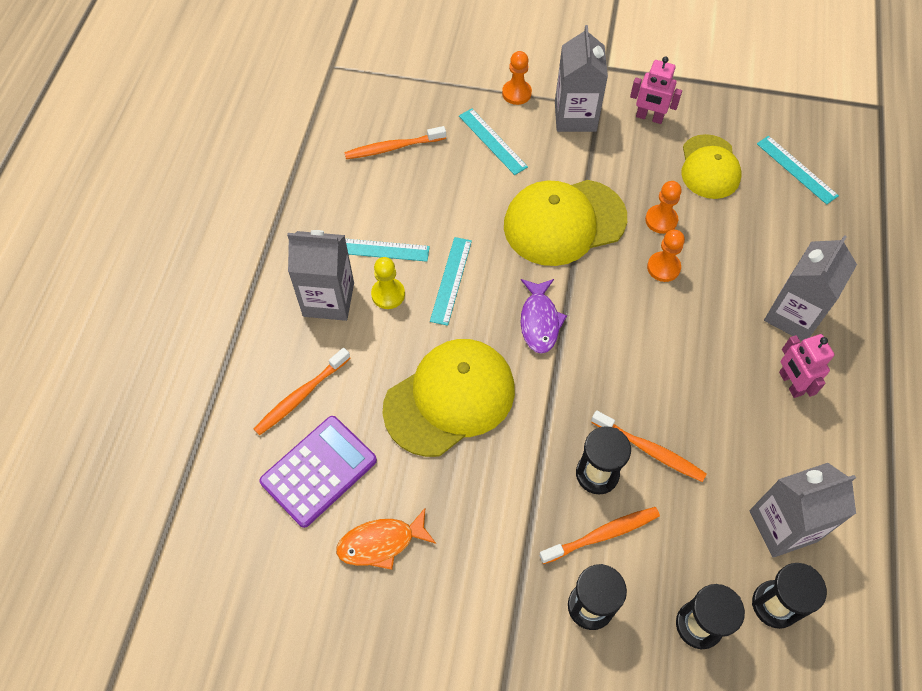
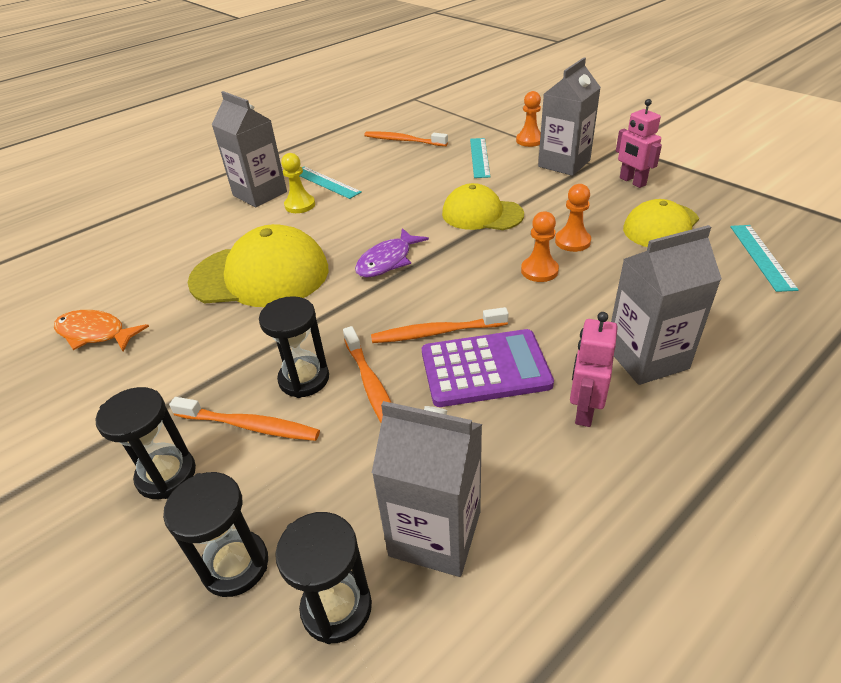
camera: 40 degrees right, 20 degrees down
(301, 396) = (173, 232): orange toothbrush -> orange toothbrush (436, 332)
(319, 471) = (123, 273): purple calculator -> purple calculator (485, 369)
(451, 280) = (352, 214): turquoise ruler -> none
(564, 222) = (482, 214): yellow cap -> yellow cap, size x0.65

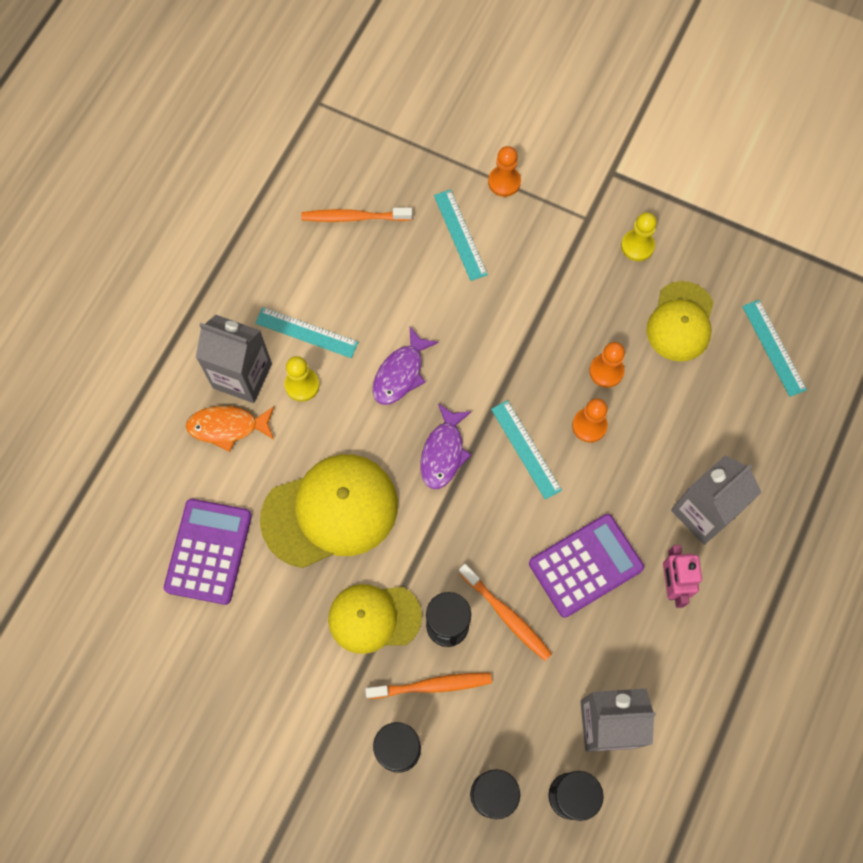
camera: 25 degrees left, 30 degrees up
(95, 333) = (225, 637): orange fish -> orange fish (227, 427)
(140, 277) = (208, 551): none -> purple calculator
(383, 212) = (400, 373): none -> purple fish
(436, 332) = (530, 537): orange toothbrush -> none
(467, 273) = (525, 449): none -> turquoise ruler
(482, 214) = (504, 348): yellow cap -> yellow cap (374, 618)
(564, 163) = (558, 225): grey carton -> none
(632, 181) = (637, 246): pink robot -> yellow pawn

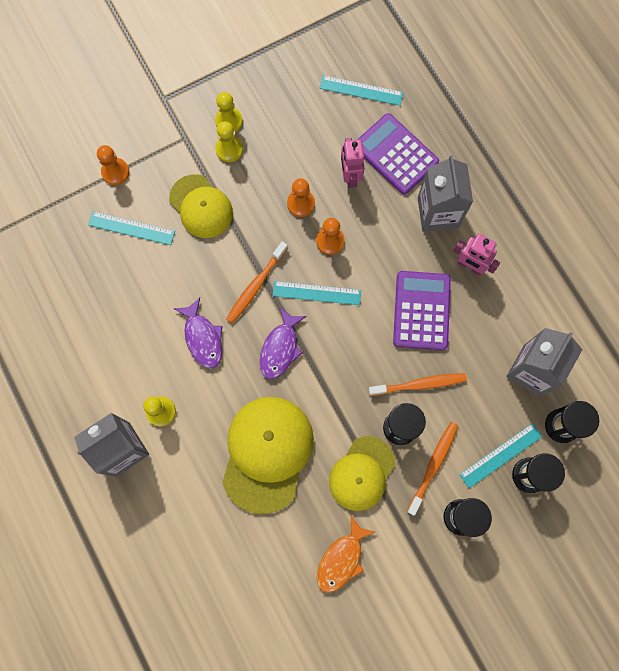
camera: 55 degrees left, 5 degrees up
(208, 551) = (235, 558): purple calculator -> purple calculator (395, 154)
(227, 427) = (153, 485): orange fish -> orange fish (341, 559)
(306, 332) = (124, 382): turquoise ruler -> turquoise ruler (500, 455)
(354, 217) = (62, 290): orange toothbrush -> orange toothbrush (256, 286)
(443, 453) = (280, 348): purple fish -> purple fish turned 60 degrees clockwise
(609, 266) = (229, 149): none -> yellow pawn
(673, 399) = (350, 176): none -> pink robot
(680, 322) = (301, 133): yellow cap -> yellow cap (201, 206)

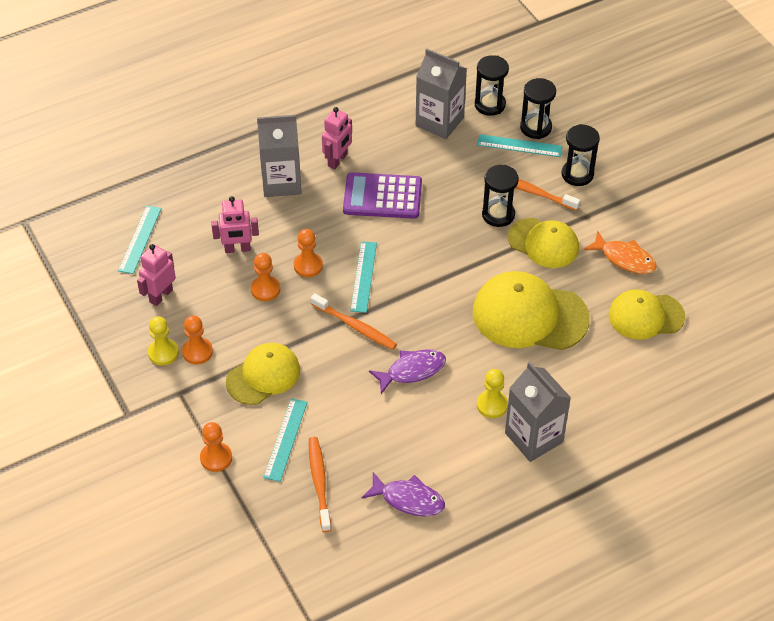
camera: 90 degrees left, 25 degrees down
(229, 149) = (197, 352): yellow pawn -> orange pawn
(265, 574) = (646, 316): none -> yellow cap
(280, 348) = (422, 306): purple fish -> purple fish (408, 499)
(294, 114) = (161, 296): none -> pink robot
(395, 154) = (216, 213): purple calculator -> none
(419, 384) = (455, 200): orange toothbrush -> orange toothbrush (319, 482)
(500, 455) = (519, 146): turquoise ruler -> turquoise ruler turned 45 degrees counterclockwise

